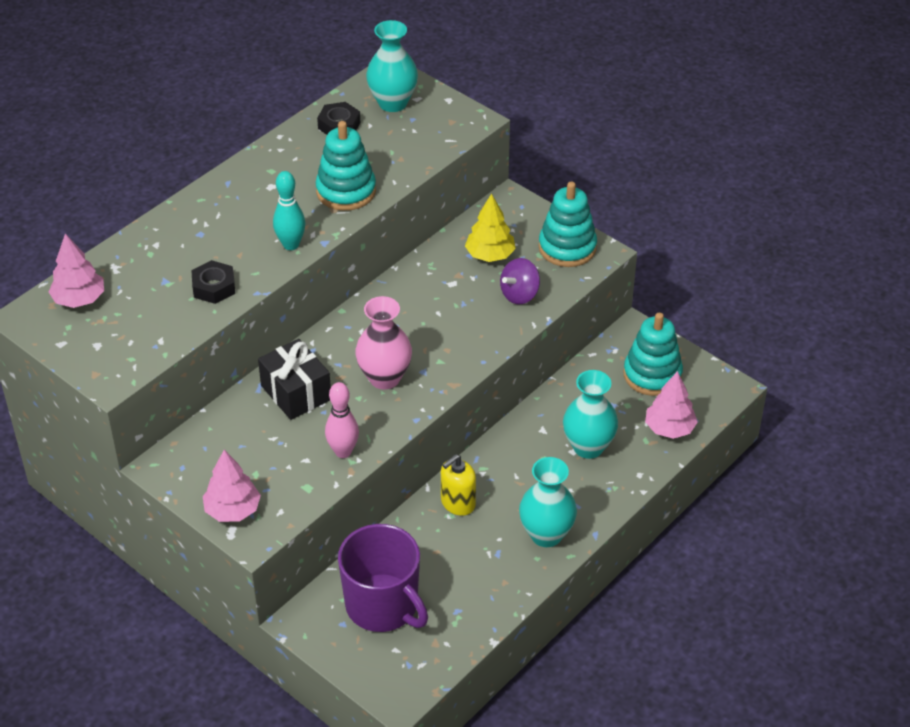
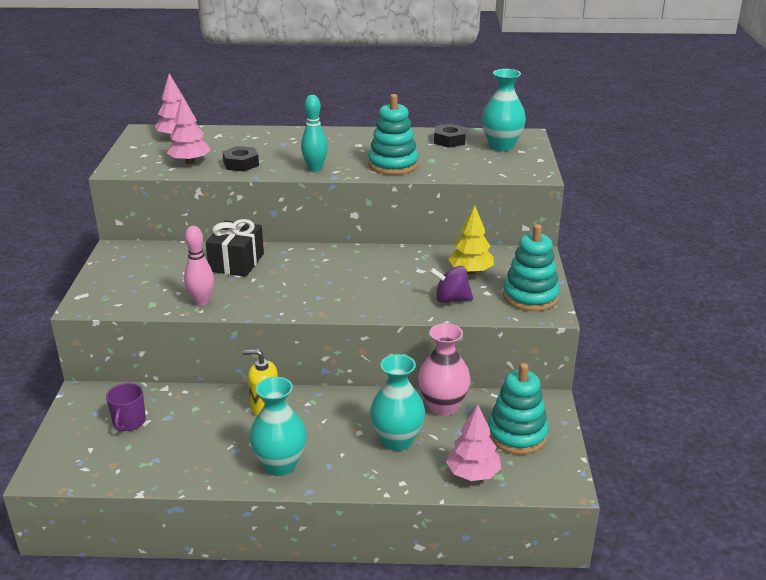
camera: 50 degrees right, 15 degrees down
(232, 510) = (101, 287): pink tree -> pink tree (190, 162)
(383, 606) = (129, 422): purple mug -> purple mug, size x0.50
(384, 378) = (292, 286): pink vase -> pink vase (443, 406)

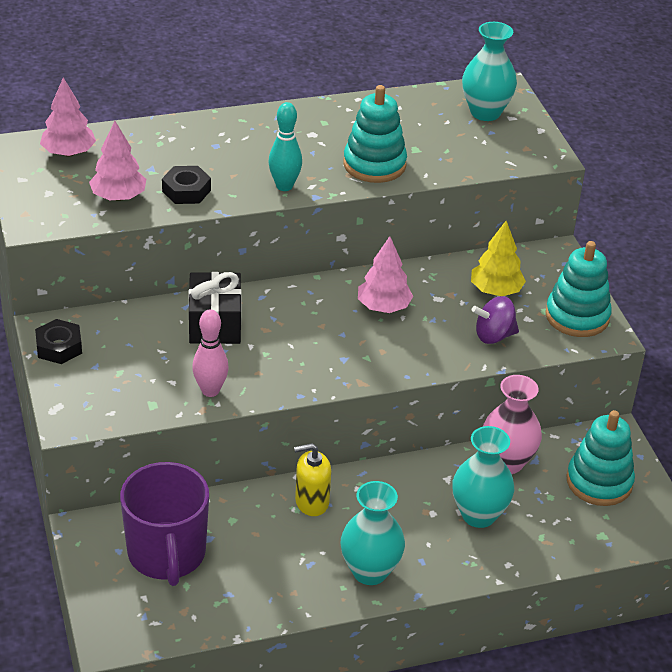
camera: 20 degrees left, 10 degrees up
(129, 422) = (167, 554): purple mug -> purple mug, size x2.02
(449, 140) = (419, 111): black nut -> black nut (59, 347)
(473, 474) = (575, 538): pink tree -> pink tree (383, 307)

